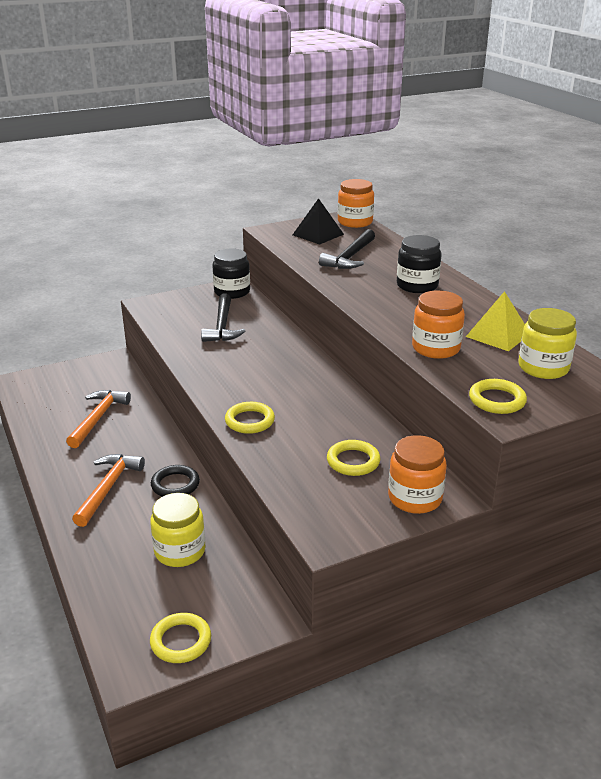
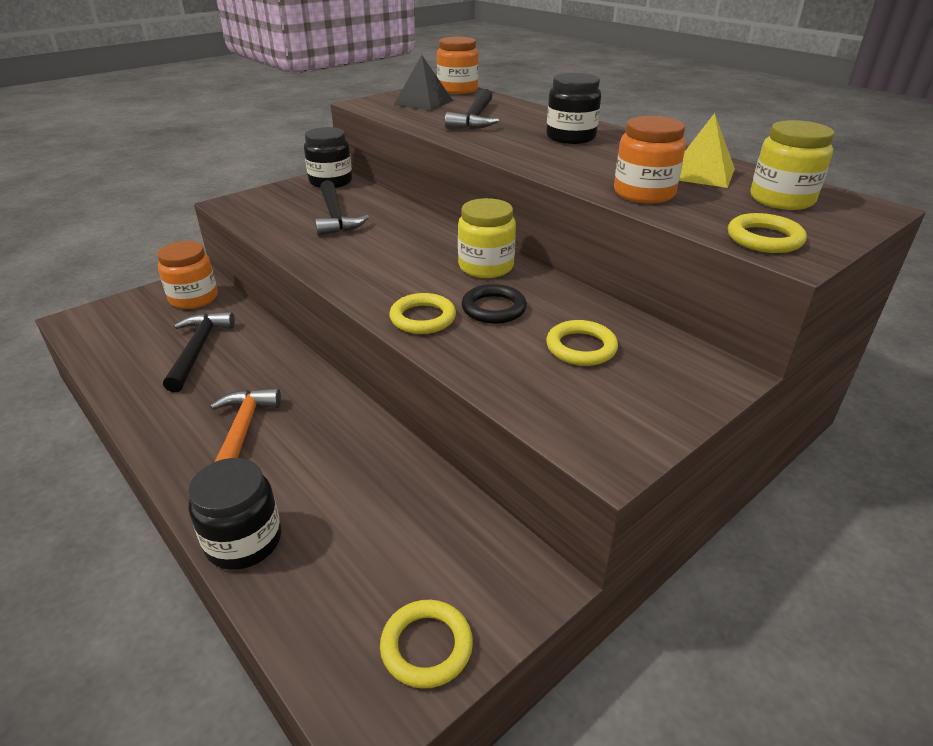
camera: 15 degrees left, 5 degrees up
(90, 556) = (244, 541): none -> black jar
(98, 418) = (198, 350): orange hammer -> black hammer
(175, 485) = (331, 417): black ring -> black ring (493, 308)
(180, 551) = (372, 507): yellow jar -> yellow jar (486, 266)
(415, 498) = (685, 381): orange jar -> orange jar (194, 298)

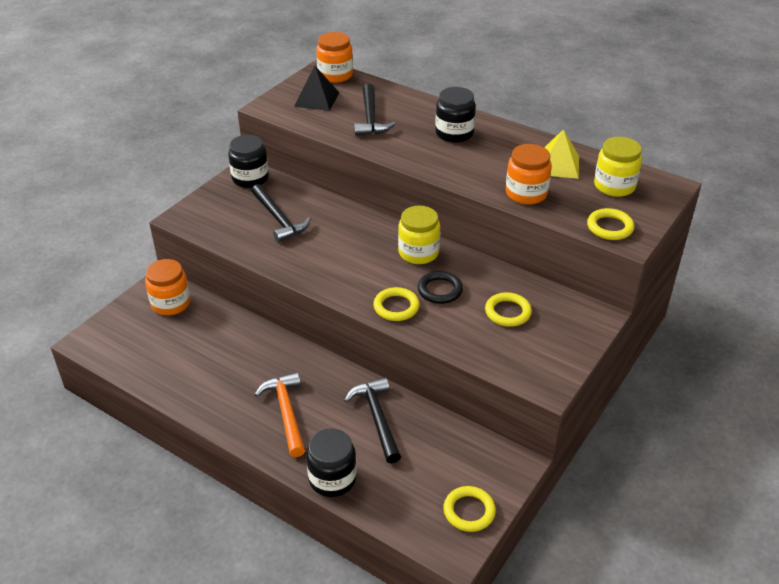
camera: 15 degrees left, 5 degrees up
(198, 350) = (208, 350): black hammer -> black hammer (377, 418)

